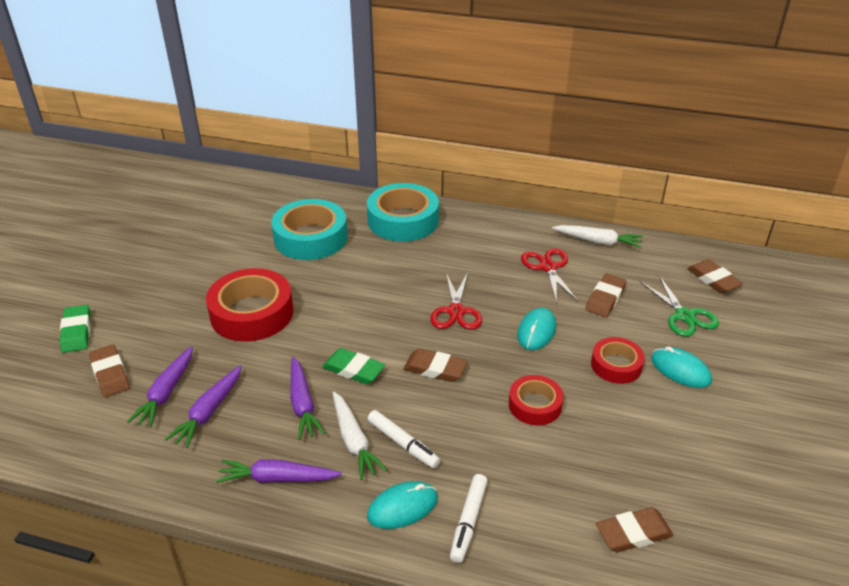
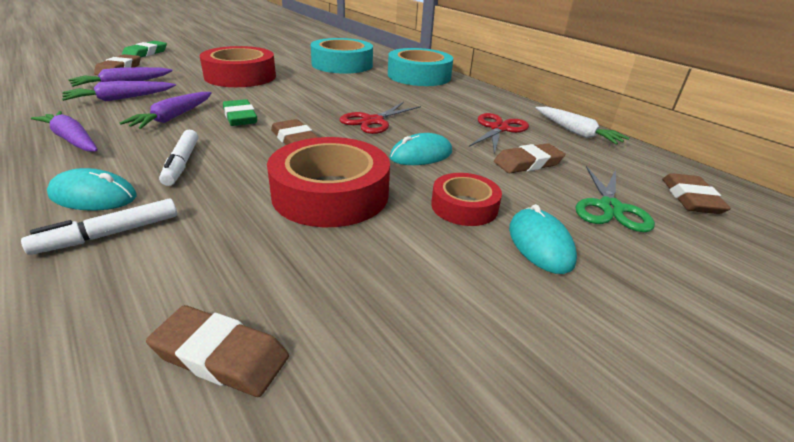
camera: 35 degrees right, 5 degrees down
(354, 441) = (157, 146): white carrot -> none
(535, 405) = (330, 194): red tape -> red tape, size x1.76

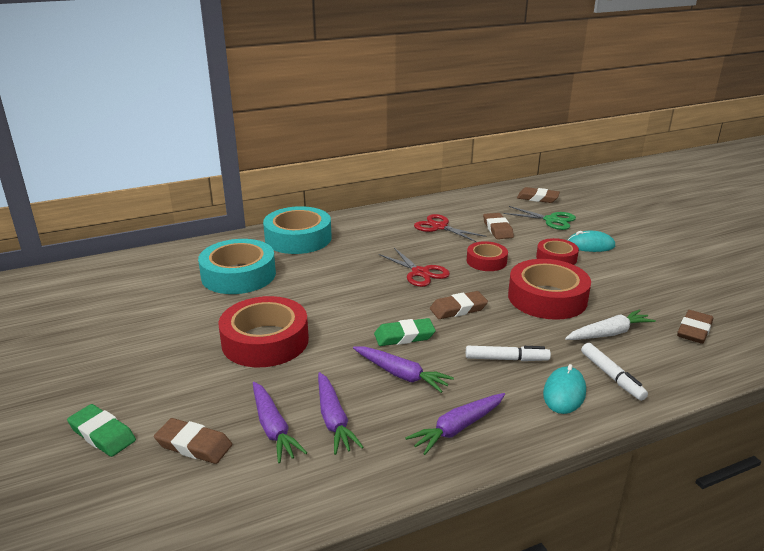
camera: 75 degrees left, 5 degrees down
(421, 155) = (486, 261): turquoise mouse -> red tape
(576, 132) = (447, 203): white carrot -> white carrot (609, 333)

